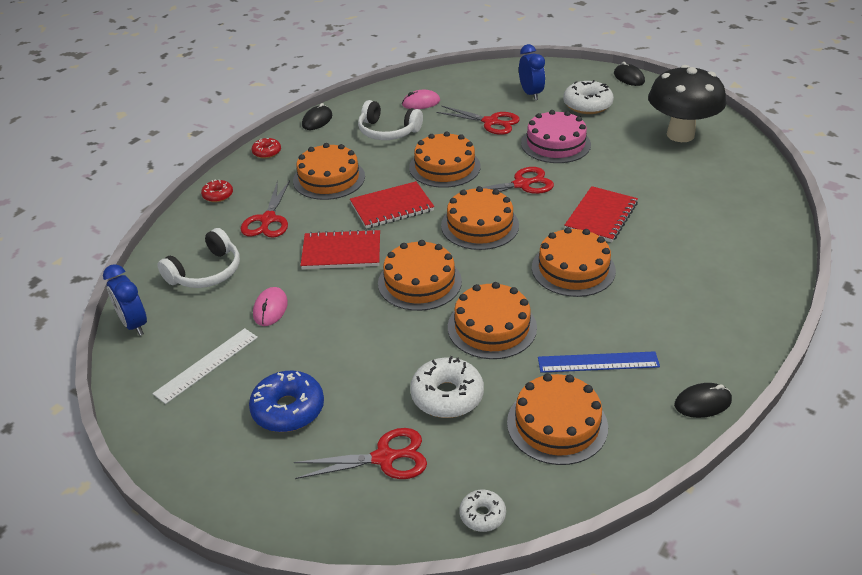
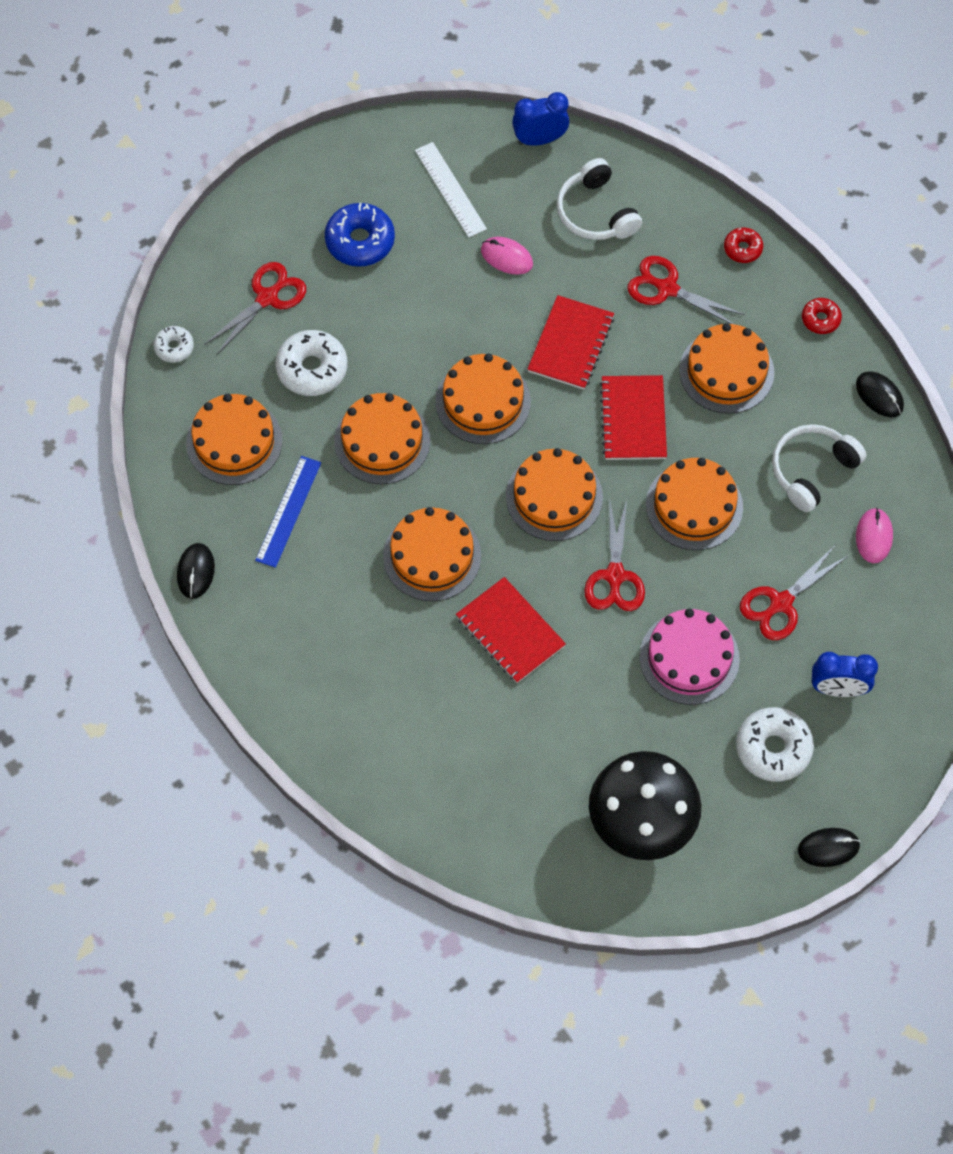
camera: 110 degrees right, 25 degrees up
(384, 458) = (267, 297): red scissors -> red scissors turned 150 degrees counterclockwise

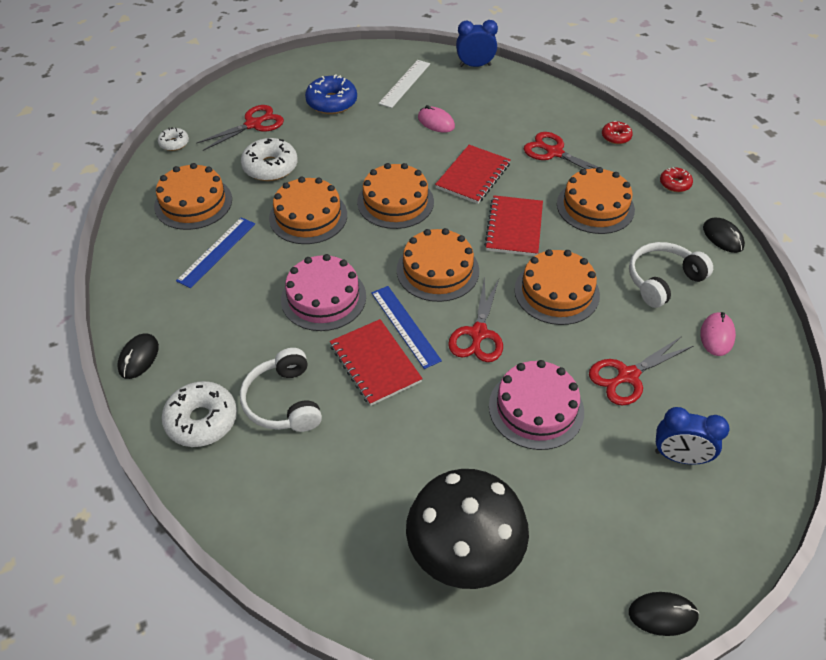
camera: 10 degrees right, 15 degrees down
(196, 572) = (124, 282): black mouse -> black mouse (139, 358)
(432, 556) = (323, 298): orange cake -> pink cake
(450, 189) = (405, 83): white ruler -> white ruler turned 45 degrees clockwise
(532, 579) = (405, 326): none -> blue ruler
(596, 212) = (508, 106): white headphones -> white headphones (284, 401)
(773, 748) = (610, 502): white donut -> white donut (202, 420)

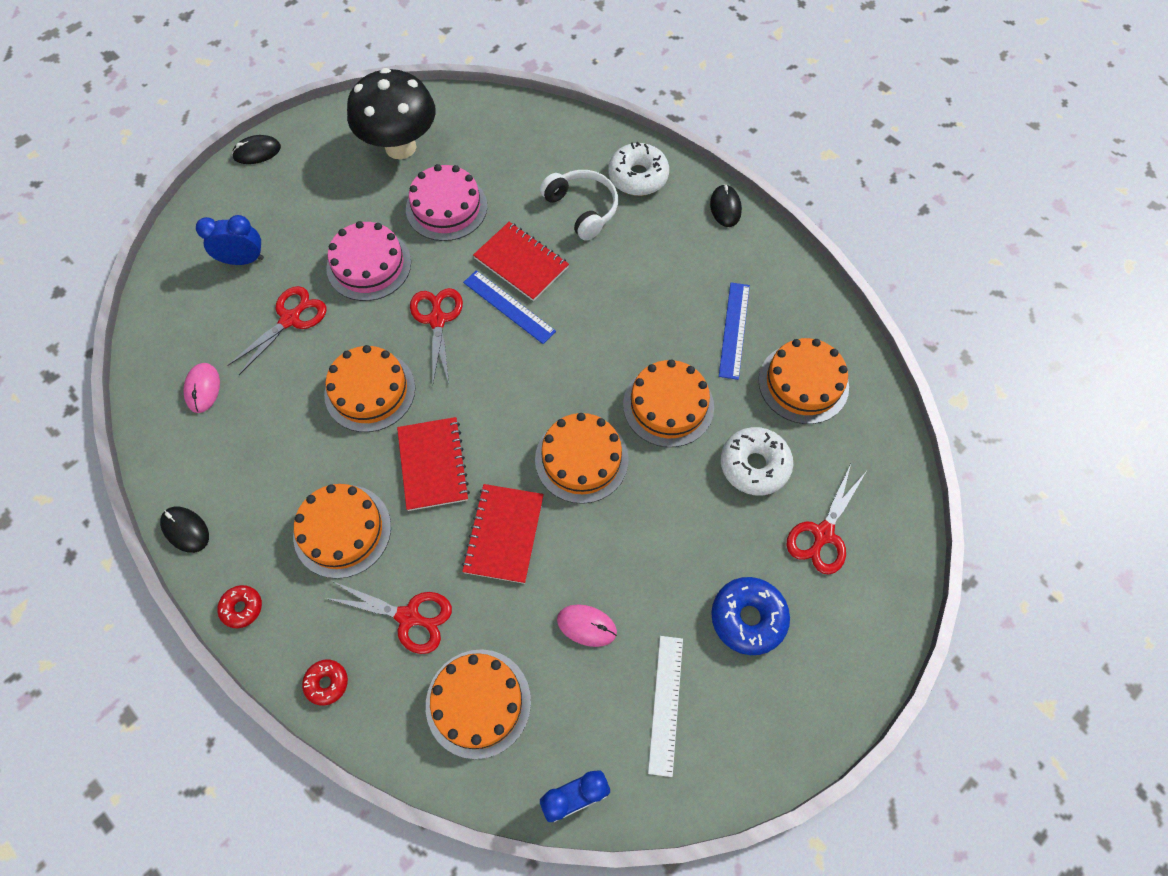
camera: 160 degrees right, 15 degrees up
(174, 143) = (894, 465): white donut -> none
(323, 298) = (599, 312): pink cake -> pink cake (446, 207)
(437, 270) = (500, 379): orange cake -> orange cake (478, 703)
(663, 280) = (257, 441): white headphones -> none

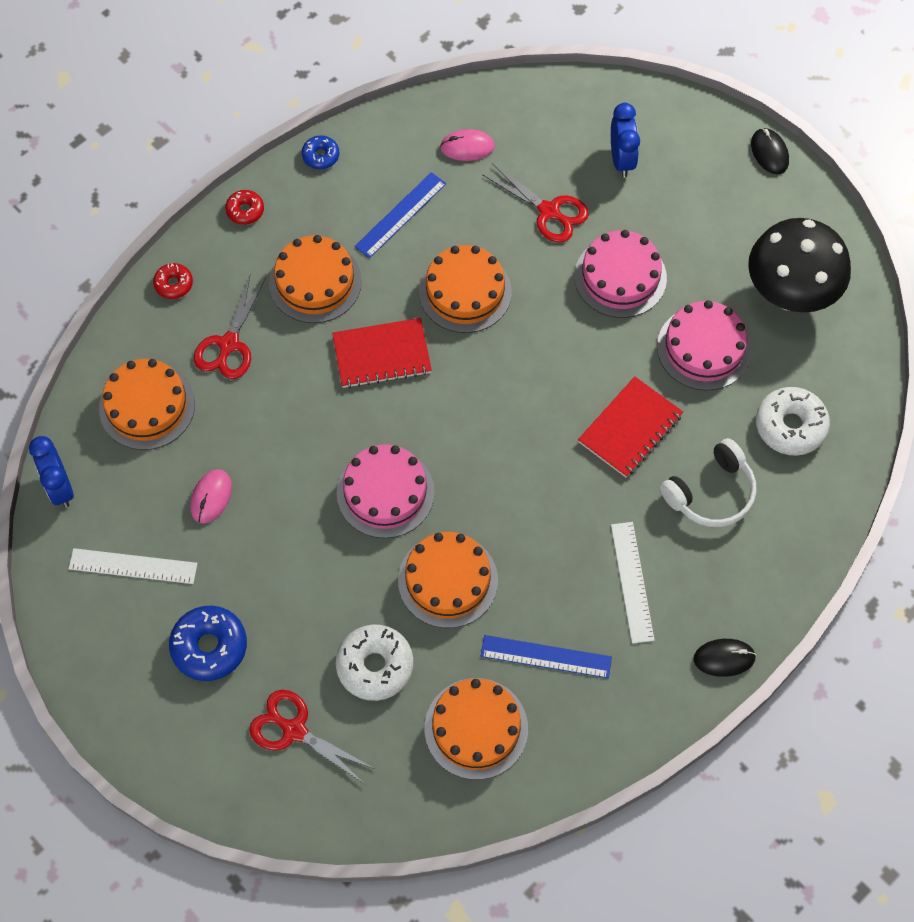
camera: 90 degrees right, 0 degrees up
(185, 530) = (321, 156): black mouse -> blue donut
(437, 319) = (552, 348): red scissors -> none
(504, 534) = (306, 421): red notebook -> none
(509, 306) = (571, 418): blue ruler -> blue ruler (400, 215)
(581, 459) = (385, 492): orange cake -> pink cake
(638, 176) = (765, 557): white donut -> white donut (790, 426)
(663, 266) = (632, 582): none -> white ruler

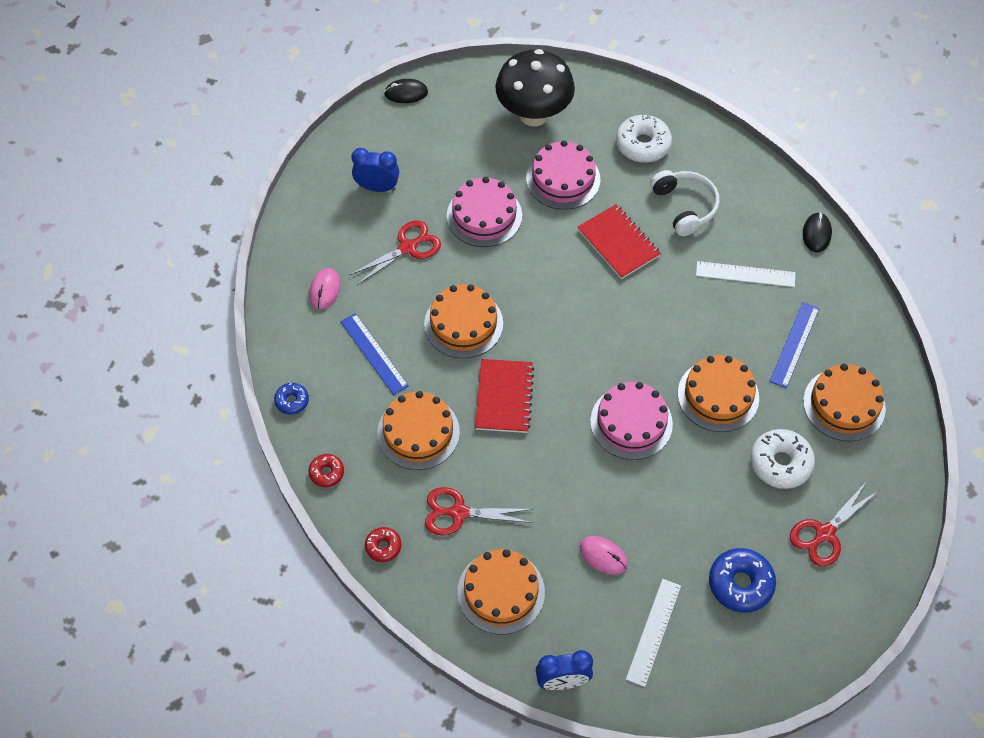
camera: 75 degrees left, 5 degrees down
(229, 344) = (459, 513): red scissors -> red scissors turned 150 degrees clockwise

